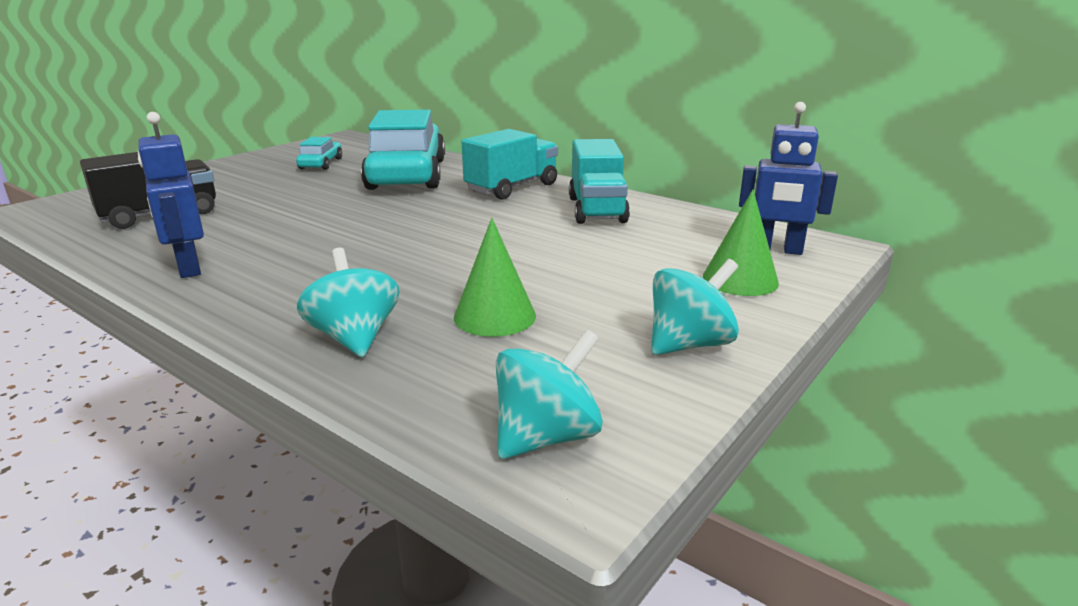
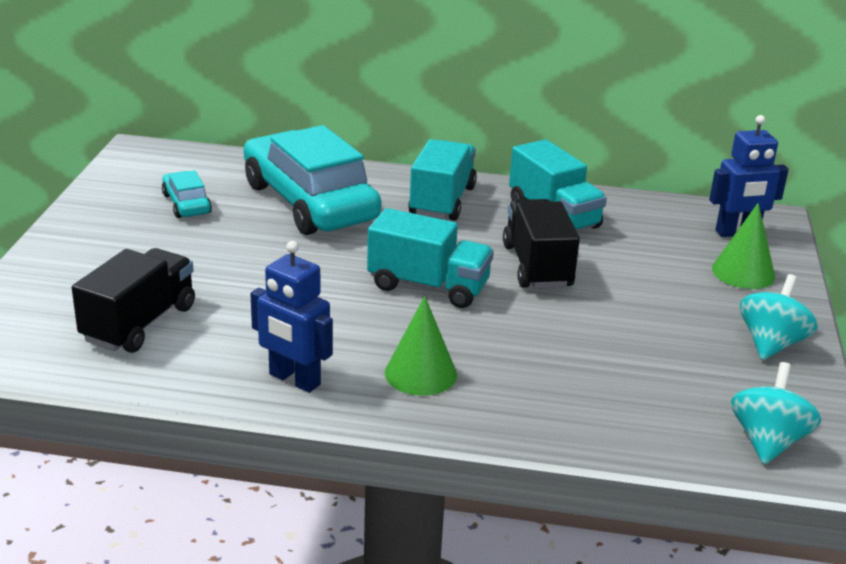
camera: 30 degrees left, 5 degrees up
(354, 337) = (548, 407): turquoise spinning top -> none
(406, 233) = (428, 286): none -> turquoise truck
(494, 316) = (619, 357): green cone -> green cone (420, 373)
(525, 238) = (537, 266): none -> black truck

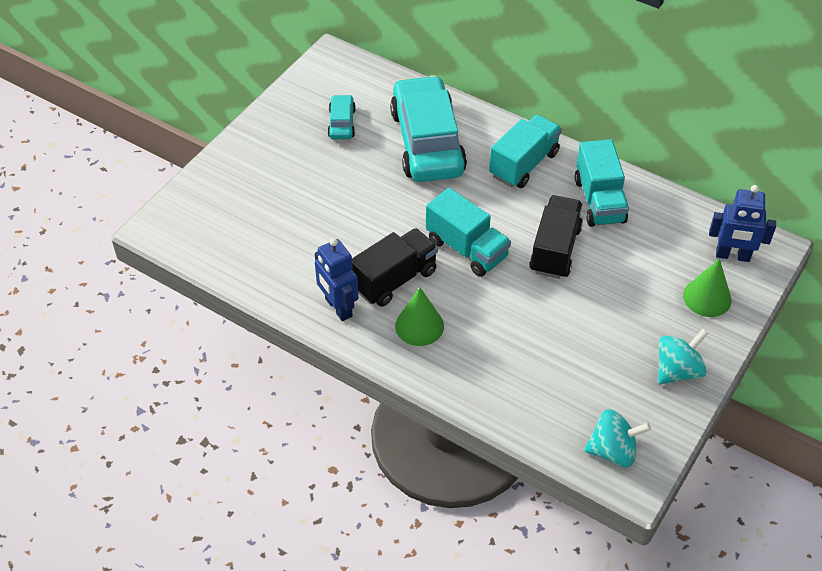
camera: 25 degrees right, 20 degrees up
(139, 323) = (265, 232): black truck -> black truck (394, 279)
(768, 441) = (613, 451): turquoise spinning top -> turquoise spinning top turned 45 degrees clockwise

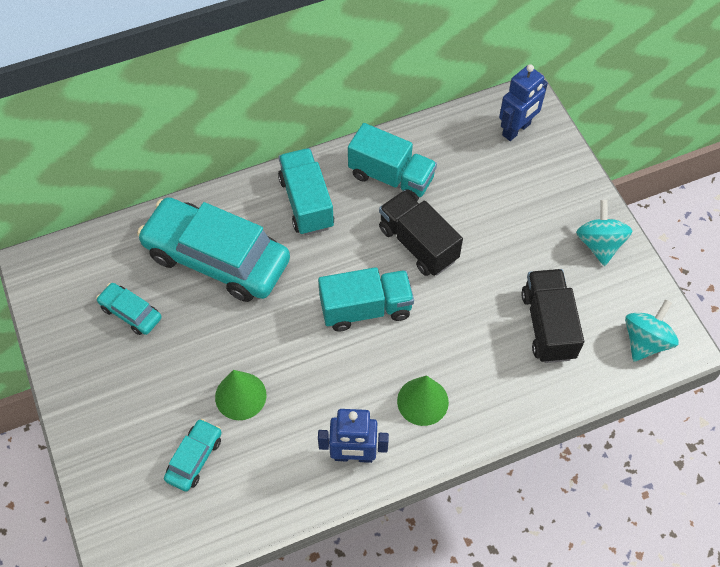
camera: 55 degrees left, 10 degrees up
(262, 220) = (194, 458): none -> turquoise car
(394, 279) = (356, 388): black truck -> black truck (548, 325)
(707, 297) = (544, 175): green cone -> green cone (240, 396)

